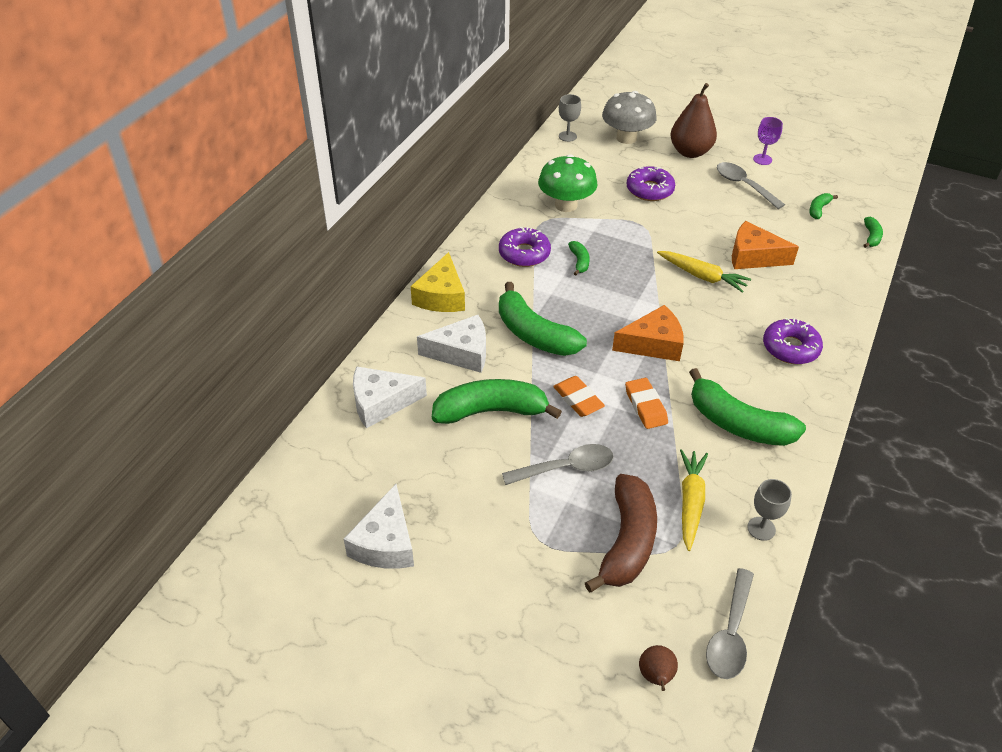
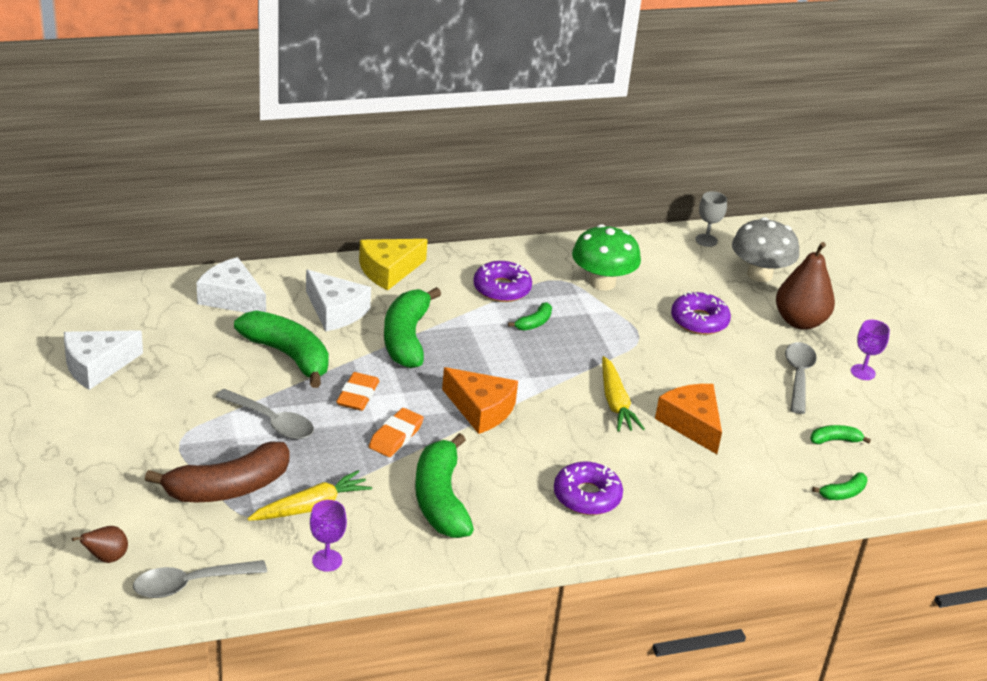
camera: 45 degrees right, 10 degrees down
(761, 528) = (327, 560): grey goblet -> purple goblet

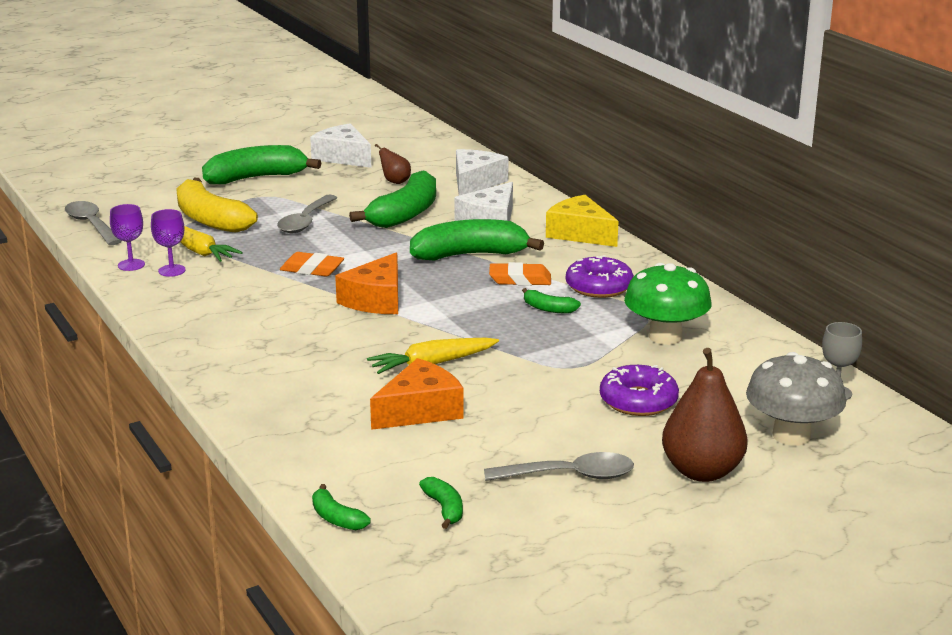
camera: 80 degrees right, 10 degrees down
(106, 558) = (114, 196): brown pear -> brown pear (395, 181)
(228, 488) = (210, 219): brown banana -> yellow banana
(358, 395) = (364, 247): orange eraser -> orange eraser (520, 279)
(440, 499) = (228, 298): green banana -> green banana (256, 178)
(587, 496) = (262, 363): purple donut -> none
(863, 372) = (618, 526): purple goblet -> purple goblet (172, 270)

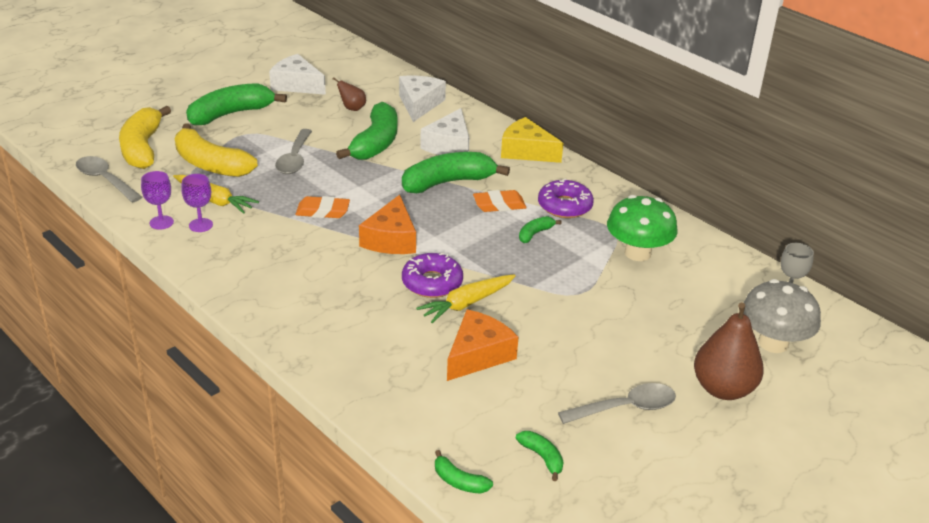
camera: 15 degrees left, 10 degrees up
(145, 201) = (142, 148): none -> yellow banana
(548, 309) = (535, 234): green banana -> green banana turned 120 degrees clockwise
(638, 401) = (645, 322): purple donut -> purple donut (432, 283)

